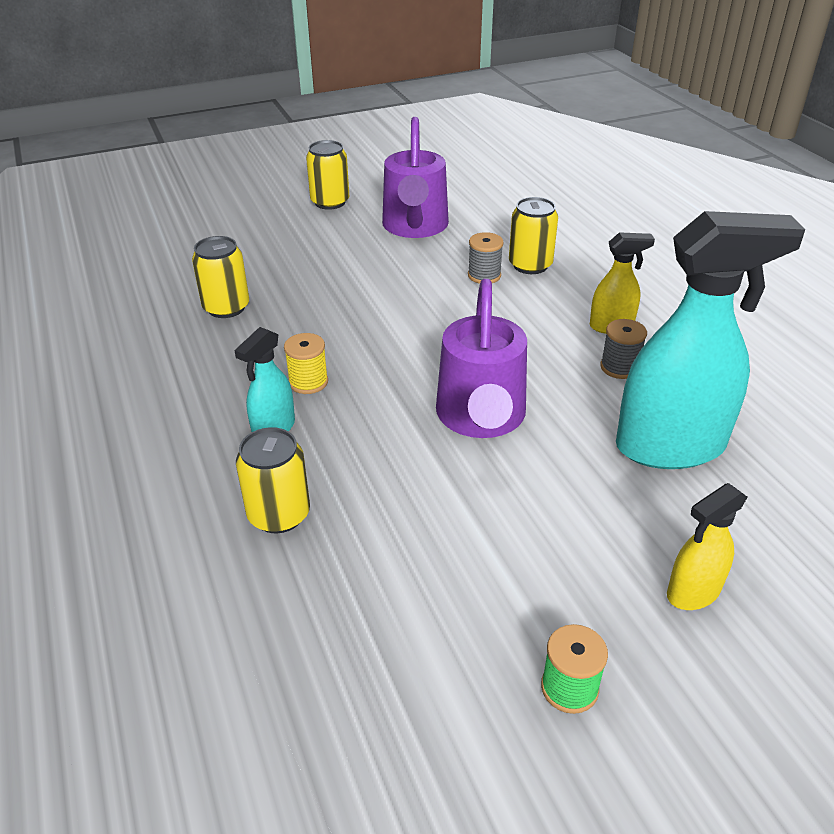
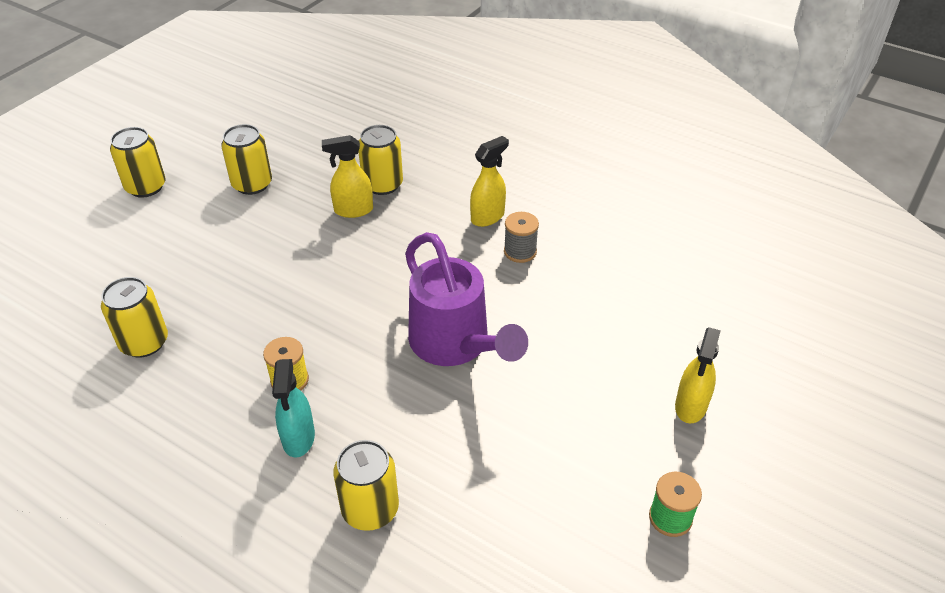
camera: 35 degrees left, 5 degrees up
(415, 227) = (252, 184): purple watering can -> yellow can
(484, 275) = (353, 210): grey spool -> yellow spray bottle
(671, 446) = (601, 302): turquoise spray bottle -> none

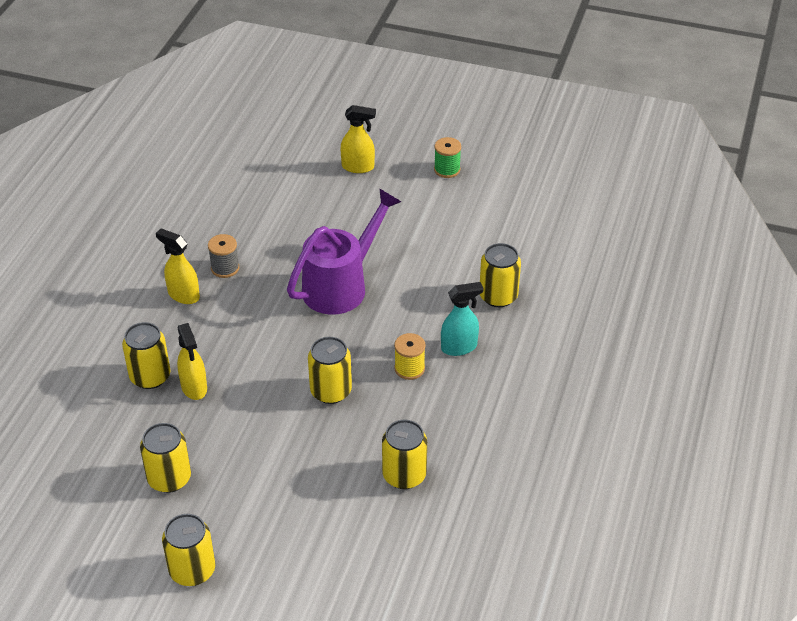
camera: 105 degrees left, 0 degrees up
(293, 306) = (331, 391): none -> yellow can

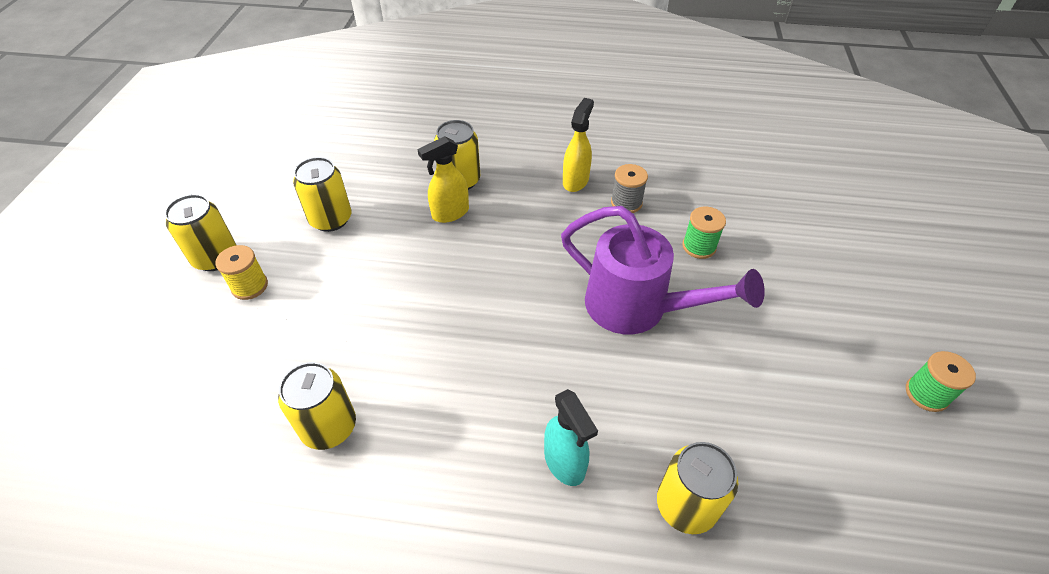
camera: 80 degrees right, 5 degrees up
(290, 237) = (699, 246): none -> green spool
(331, 391) = (460, 327): yellow can -> none
(358, 167) = (861, 289): yellow spray bottle -> none
(409, 368) = (511, 405): yellow spool -> yellow spool (250, 286)

